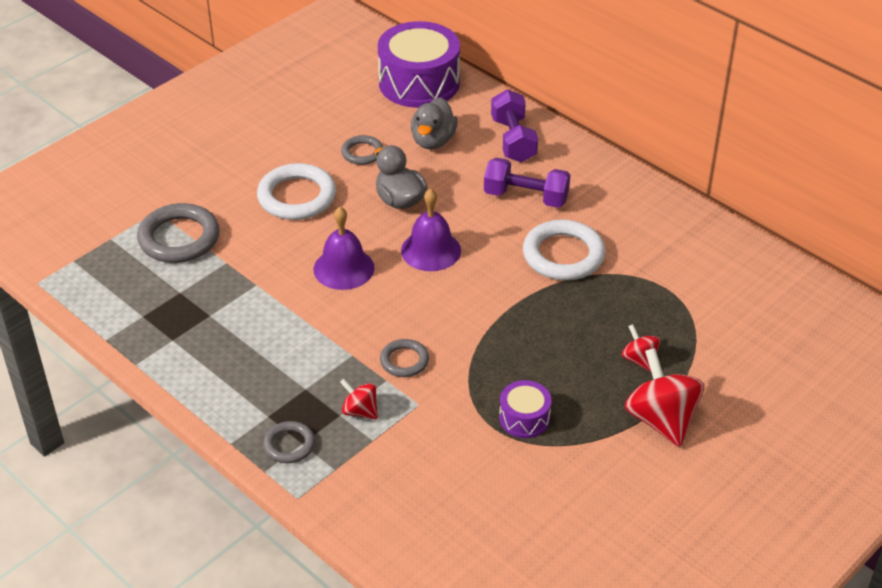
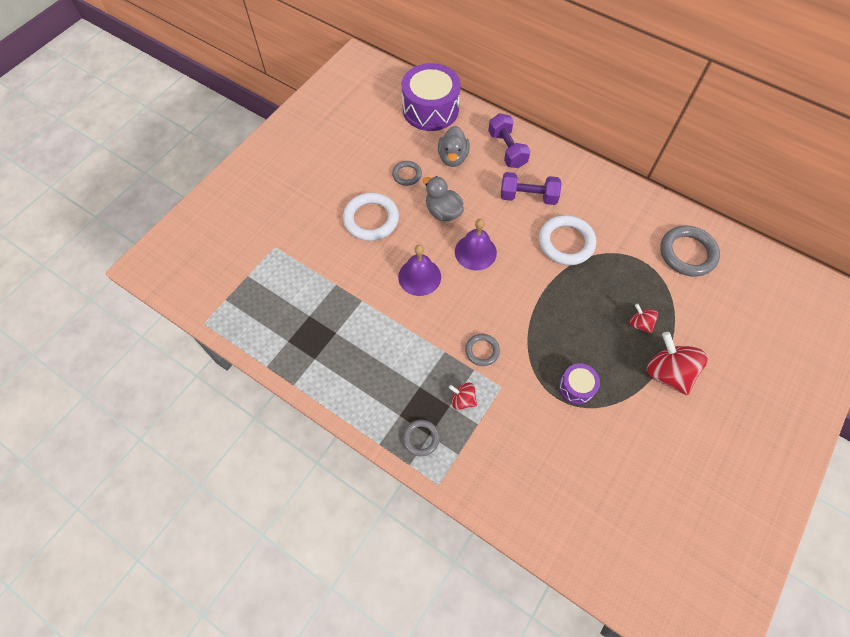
camera: 10 degrees left, 20 degrees up
(179, 238) = (297, 268): grey ring -> grey ring (687, 253)

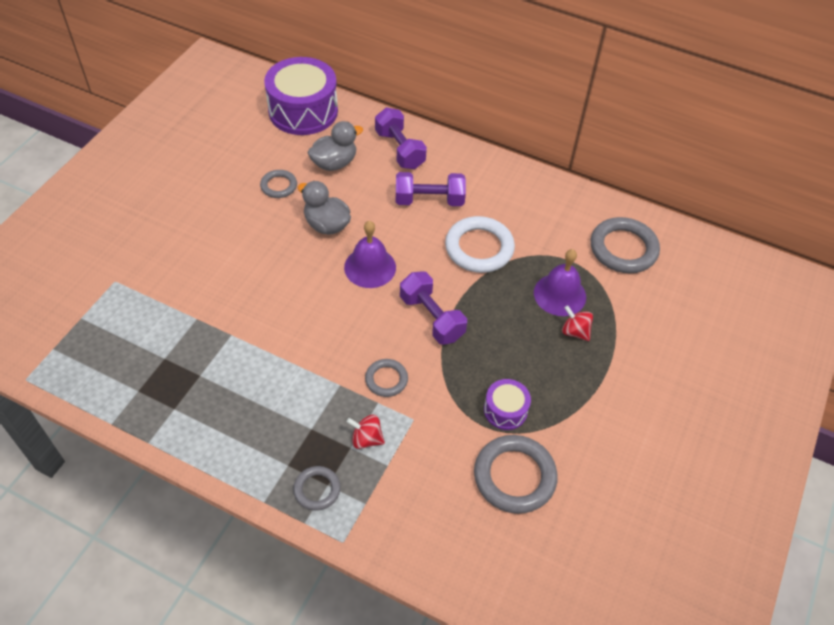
camera: 10 degrees left, 10 degrees down
(371, 219) = (237, 240): white ring -> none
(419, 276) = (302, 301): purple bell -> purple bell (560, 294)
(453, 158) = (334, 163): grey duck -> grey duck turned 120 degrees counterclockwise
(522, 300) = (431, 318): none -> purple dumbbell
(579, 445) = (514, 476): none -> grey ring
(667, 372) = (612, 383): red spinning top -> none

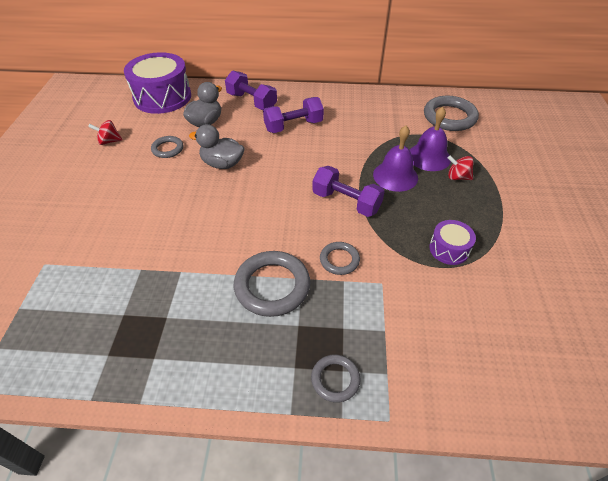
camera: 20 degrees left, 5 degrees down
(366, 439) = (352, 315): red spinning top -> red spinning top (109, 141)
(370, 267) = (275, 182): purple bell -> purple bell (395, 176)
(479, 248) = (350, 145): white ring -> none
(514, 476) = (493, 297): grey ring -> grey ring (272, 286)

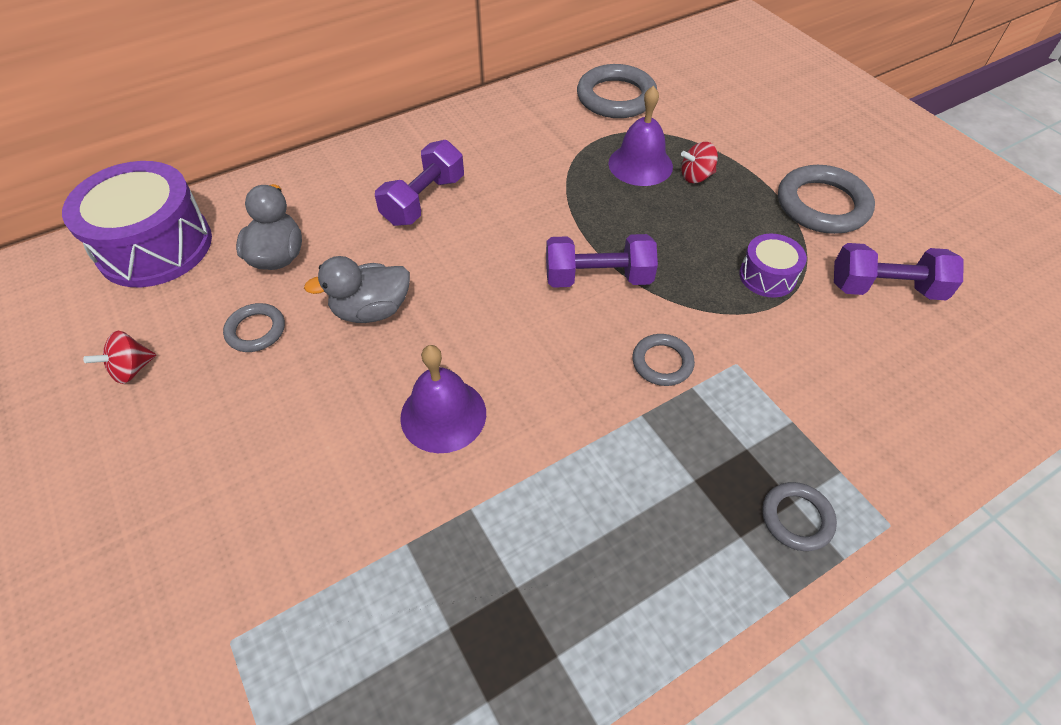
camera: 35 degrees left, 5 degrees up
(252, 102) = (322, 189): purple dumbbell -> purple dumbbell (885, 288)
(272, 286) = (614, 449): grey ring -> grey ring (822, 205)
(395, 176) = (624, 210): purple bell -> purple bell (443, 415)

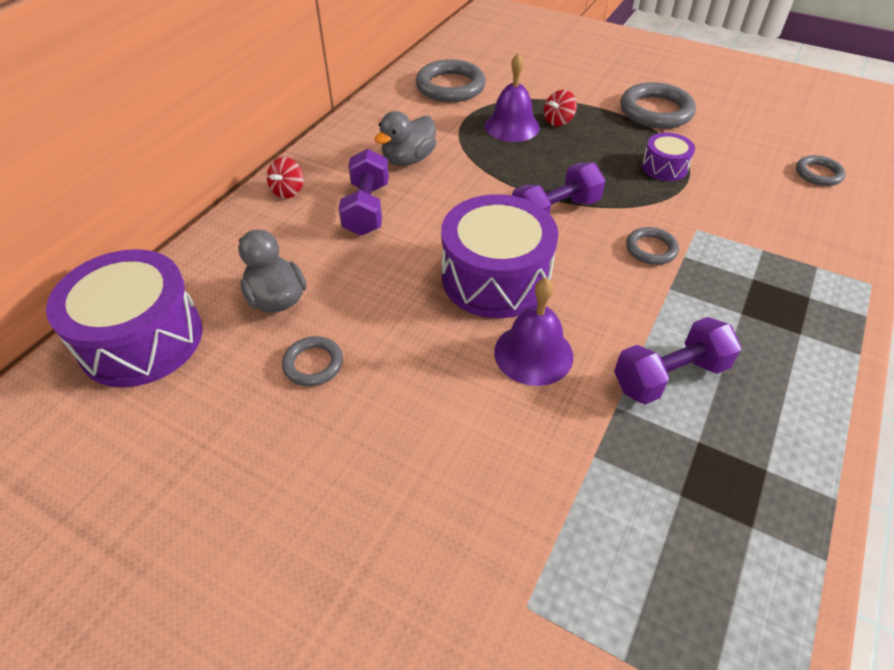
camera: 30 degrees left, 5 degrees down
(132, 369) = (220, 449): red spinning top -> red spinning top (288, 191)
(371, 310) = (402, 305): grey duck -> grey duck (408, 159)
(477, 322) = (495, 278): none -> purple drum
(796, 518) = (820, 306): grey ring -> grey ring (818, 174)
(885, 288) = (739, 148): purple dumbbell -> purple dumbbell (669, 376)

